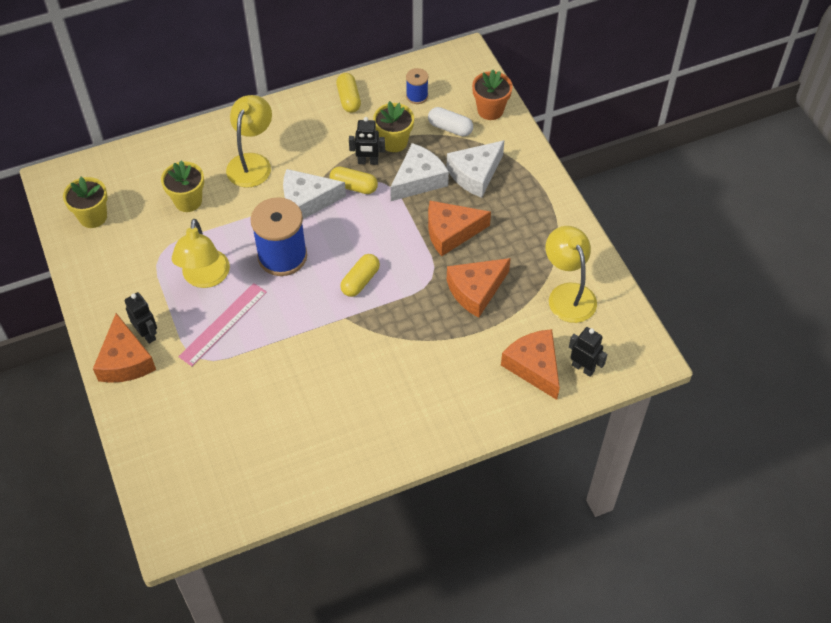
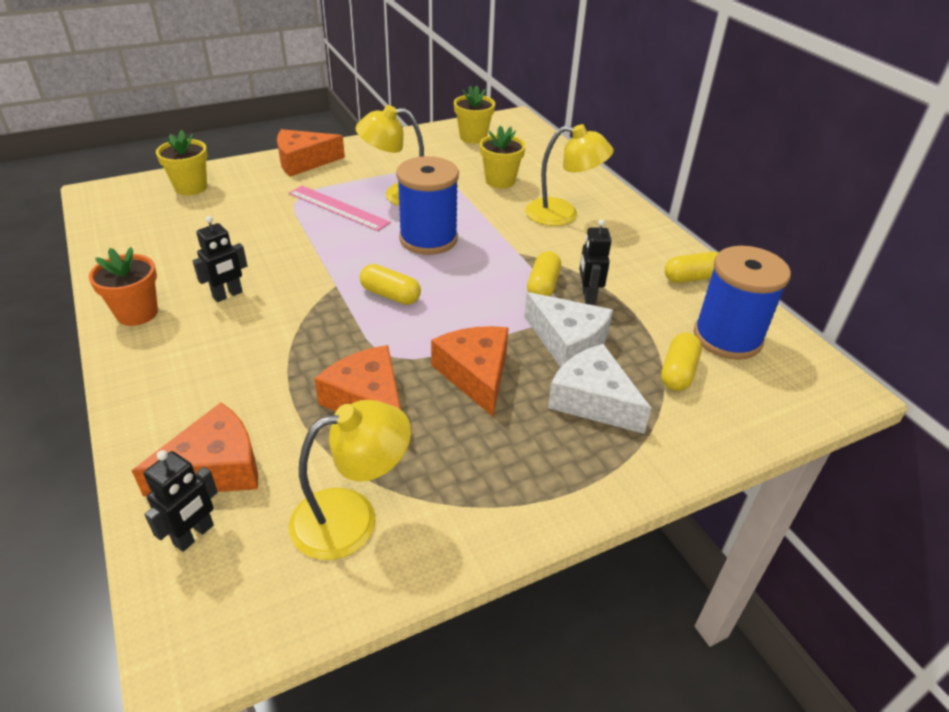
camera: 85 degrees right, 15 degrees down
(147, 334) = (332, 170): black robot -> black robot (228, 295)
(307, 201) = (512, 252): white cheese -> none
(394, 142) = (631, 318): yellow flower pot -> yellow flower pot (191, 187)
(417, 96) = (727, 337): blue spool -> blue spool, size x2.05
(450, 128) = (678, 372): white capsule -> yellow capsule
(490, 110) = (736, 418): orange flower pot -> orange flower pot (137, 313)

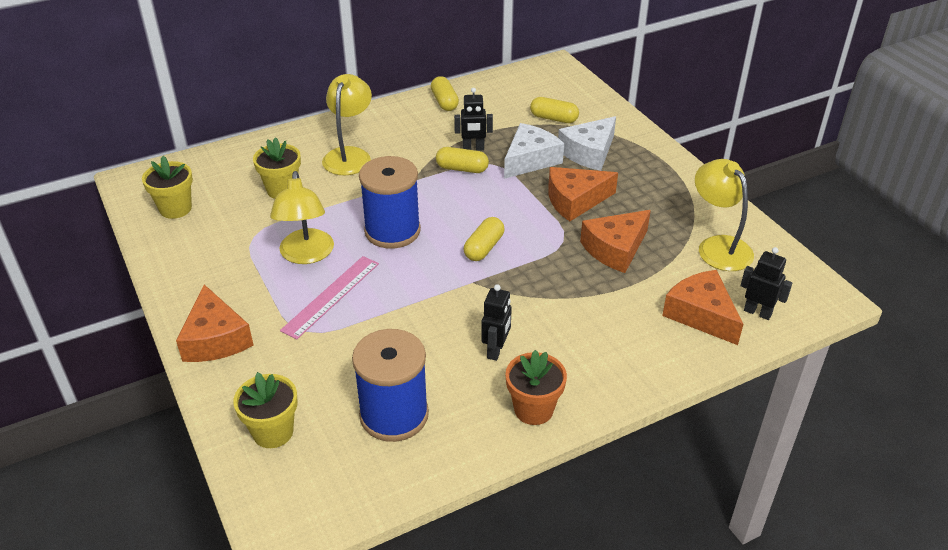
camera: 90 degrees left, 0 degrees up
(228, 295) = (496, 350): black robot -> black robot turned 60 degrees clockwise
(727, 337) = (514, 96): blue spool -> blue spool (394, 415)

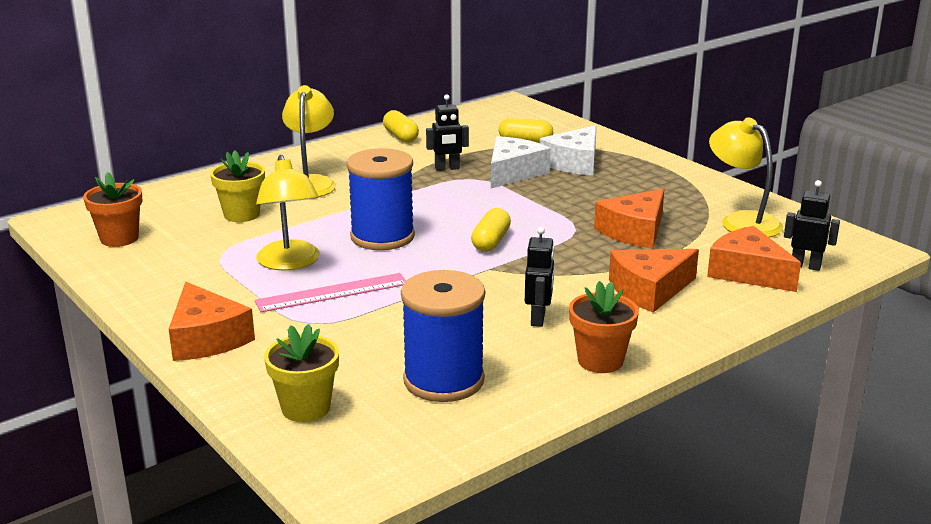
camera: 10 degrees left, 15 degrees down
(175, 209) = (119, 238): yellow flower pot -> orange flower pot
(331, 296) = (332, 293): pink ruler -> pink ruler turned 45 degrees clockwise
(462, 169) = (441, 184): yellow capsule -> none
(575, 200) = (575, 199): orange cheese -> orange cheese (649, 290)

